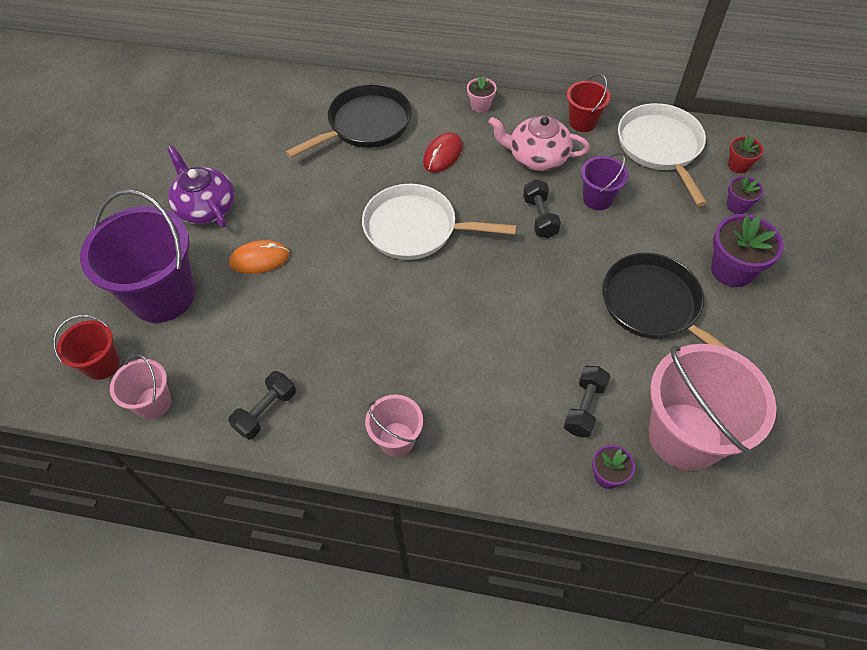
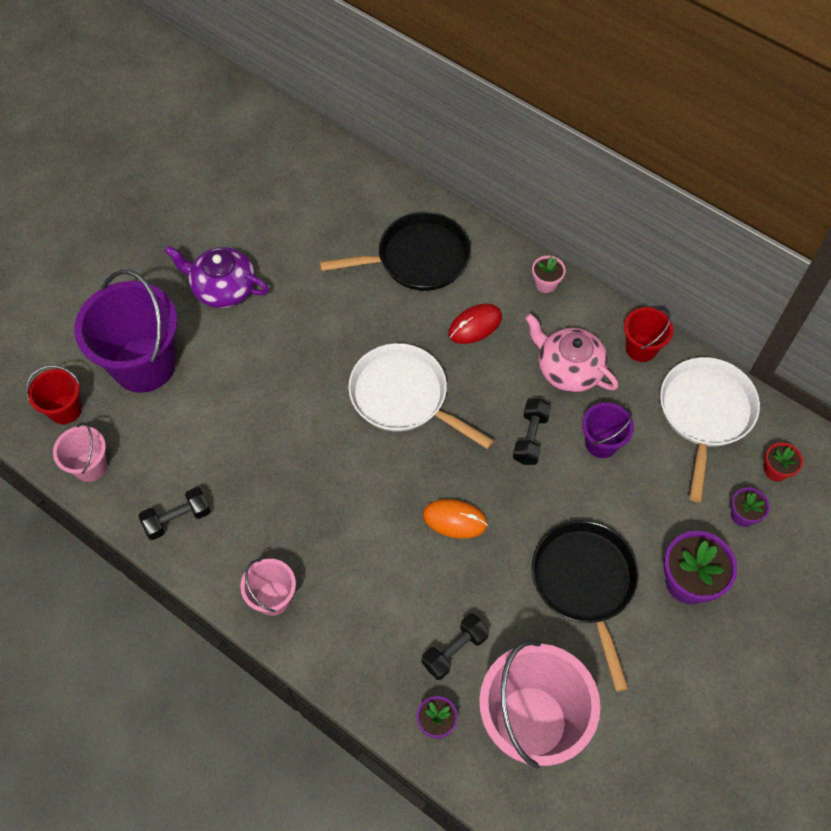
camera: 25 degrees right, 5 degrees up
(206, 207) = (223, 288): purple teapot -> purple teapot turned 60 degrees counterclockwise
(260, 259) = (244, 365): orange mouse -> orange mouse (455, 519)

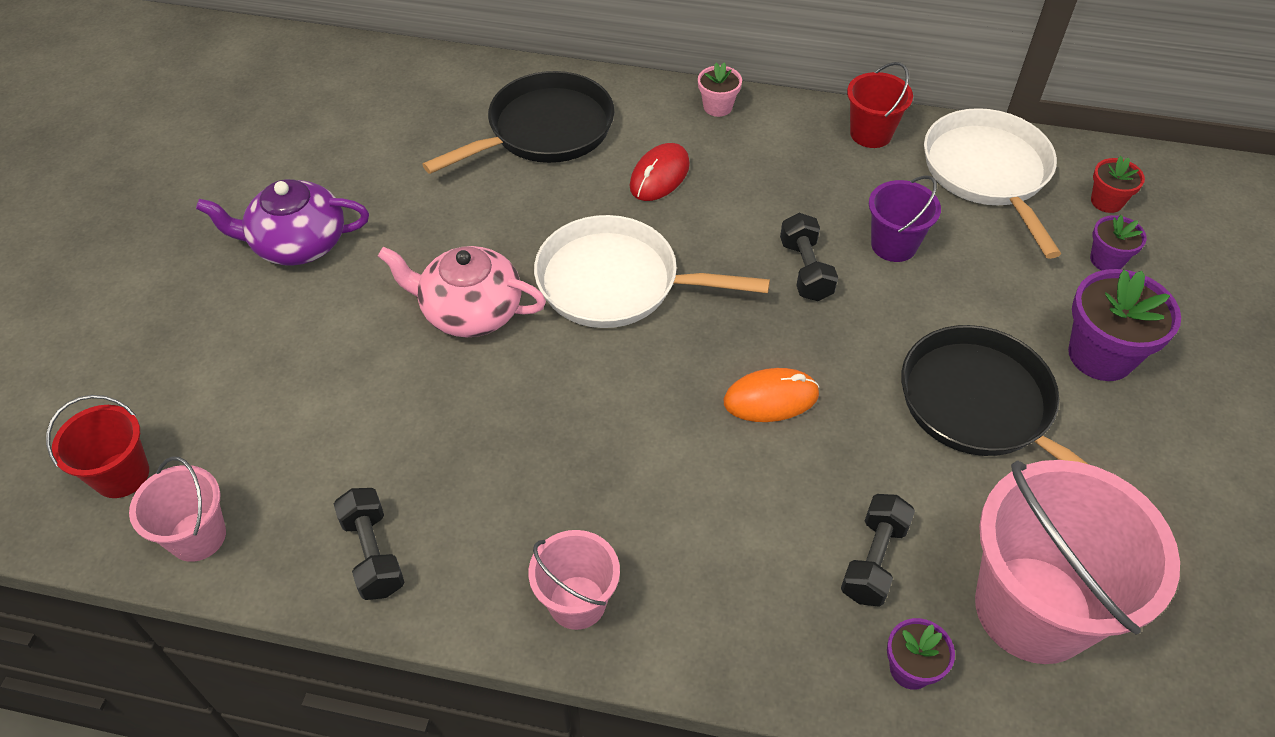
camera: 25 degrees left, 10 degrees down
(144, 364) = (223, 372): purple bucket -> none
(177, 519) = (373, 554): black dumbbell -> black dumbbell turned 60 degrees counterclockwise
(568, 369) = (802, 182): pink teapot -> pink teapot (470, 311)

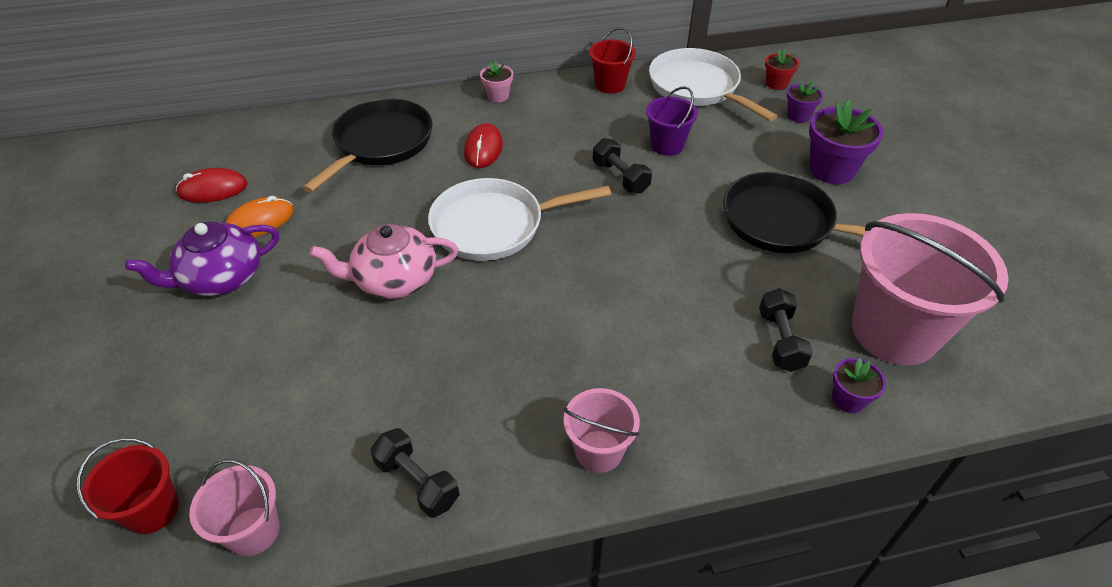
camera: 25 degrees left, 5 degrees down
(339, 132) = (213, 189): none -> red mouse
(771, 398) = (648, 264): orange mouse -> orange mouse (260, 221)

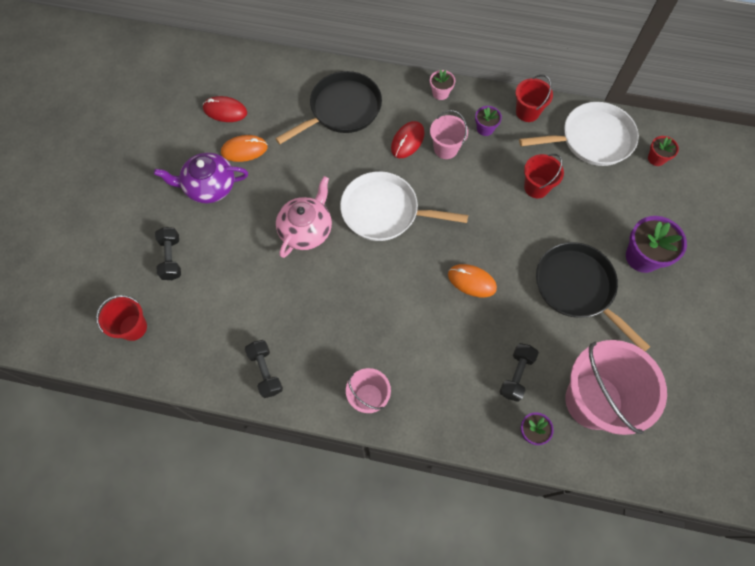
camera: 25 degrees right, 20 degrees up
(253, 531) = (176, 362): pink bucket -> pink bucket (446, 148)
(394, 280) = (306, 229): pink teapot -> pink teapot turned 105 degrees clockwise
(620, 177) = (487, 203): black dumbbell -> black dumbbell (171, 258)
(653, 260) = (471, 281): none -> orange mouse
(667, 145) = (536, 187): purple bucket -> red bucket
(697, 87) = (592, 139): white pan -> white pan turned 90 degrees clockwise
(798, 116) = (652, 197): purple flower pot -> purple flower pot (485, 129)

